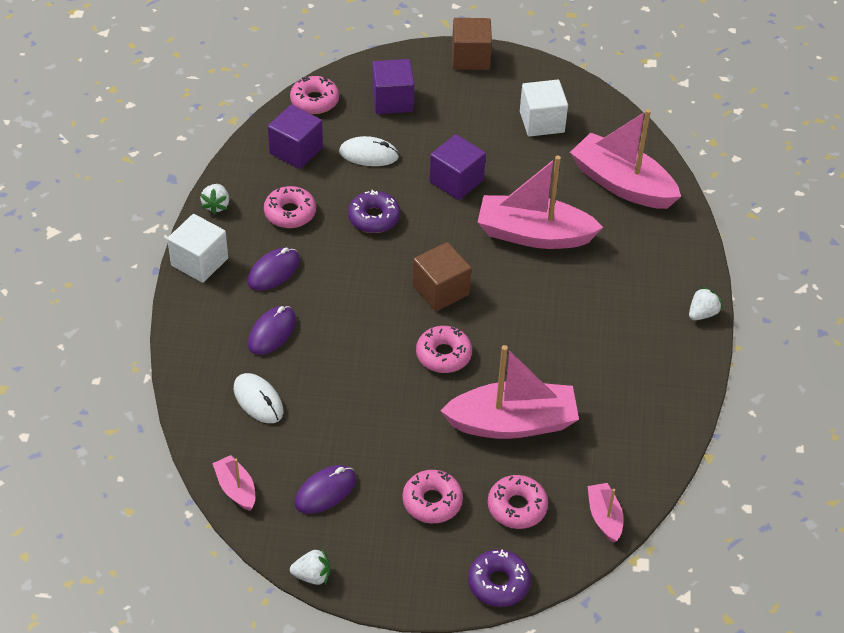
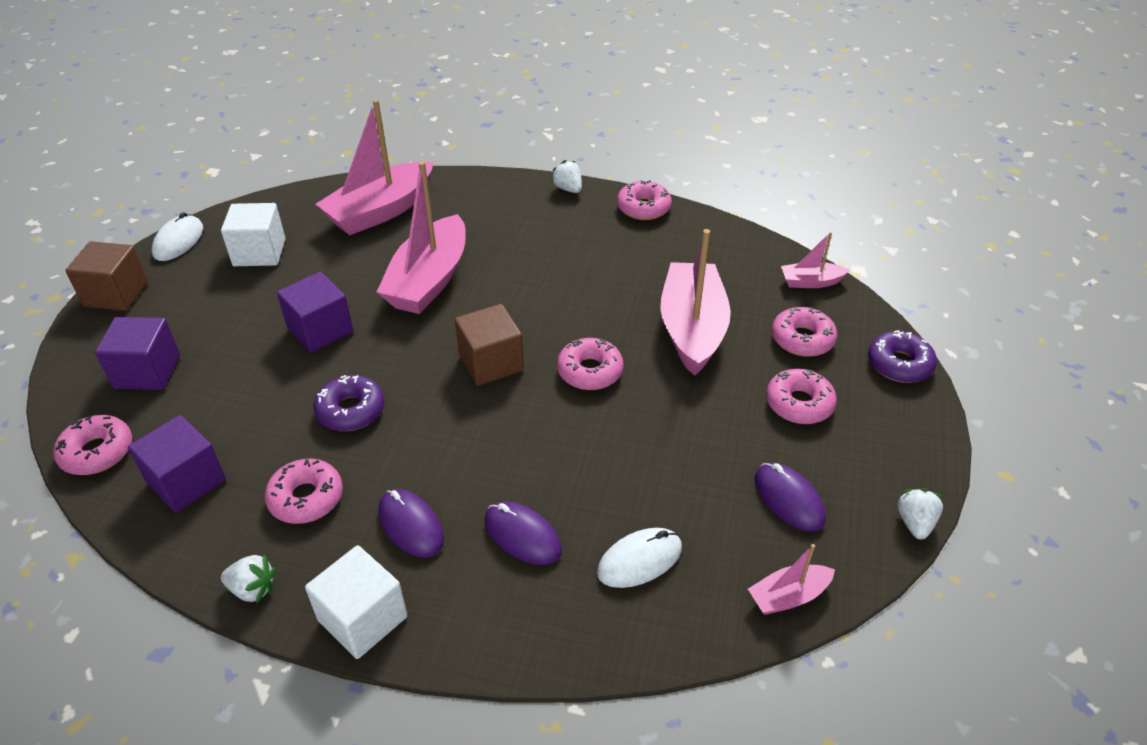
camera: 80 degrees left, 5 degrees down
(369, 154) = (234, 404): white mouse -> white mouse (178, 241)
(689, 376) = (643, 208): none -> pink donut

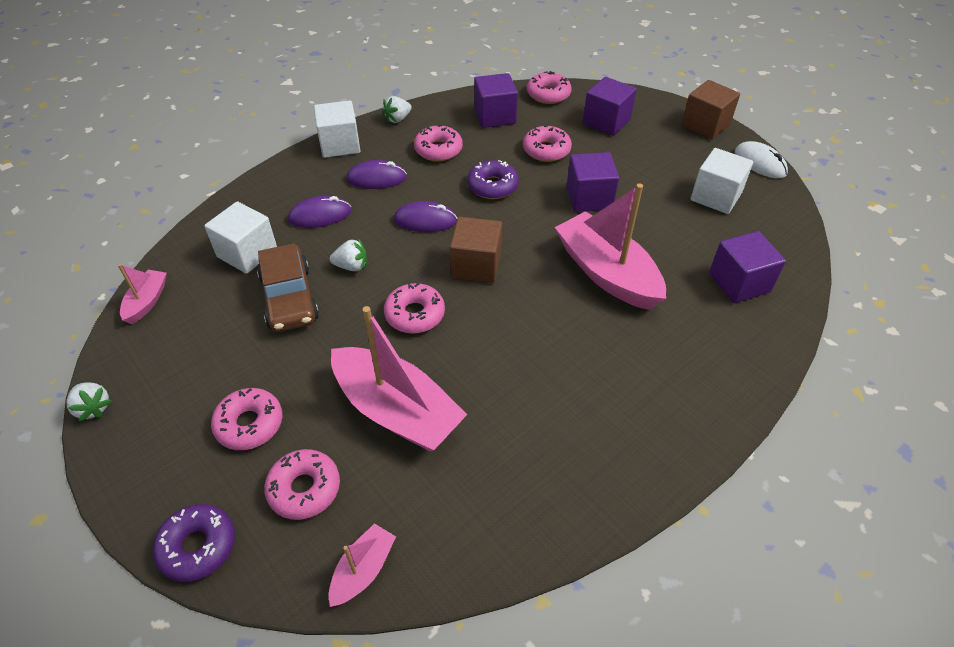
camera: 125 degrees right, 5 degrees up
(380, 211) = (739, 282): pink boat -> purple cube
(568, 189) = (697, 447): white strawberry -> white strawberry (351, 266)
(639, 560) = (247, 253): white mouse -> white cube
(643, 208) = (613, 498): pink donut -> pink donut (546, 150)
(659, 474) = (289, 297): none -> brown car
(789, 499) = (194, 351): purple mouse -> purple mouse (425, 220)

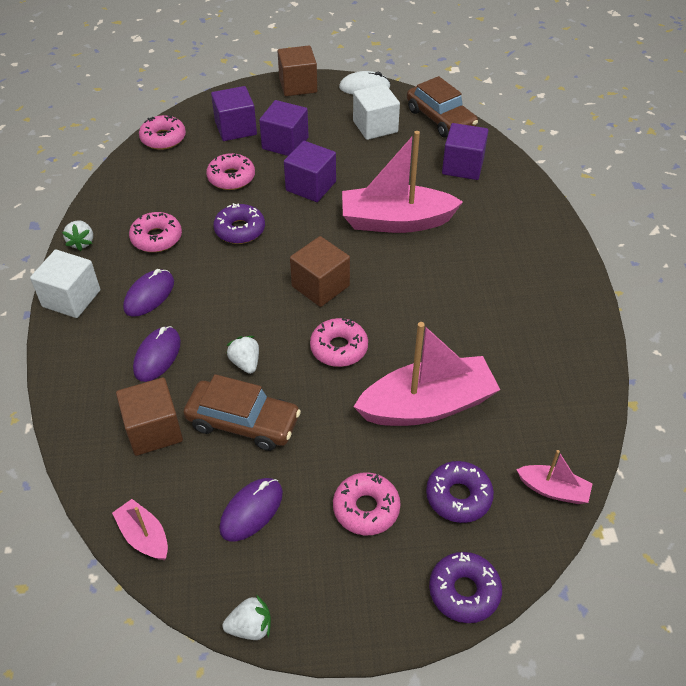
camera: 55 degrees left, 0 degrees up
(247, 253) = (154, 430): white cube -> brown cube
(304, 489) = (458, 496): pink donut -> purple donut
(351, 266) = (245, 363): white strawberry -> white strawberry turned 60 degrees counterclockwise
(363, 570) = (553, 490): pink boat -> pink boat turned 135 degrees clockwise
(425, 220) = (238, 290): purple mouse -> purple mouse (251, 511)
(495, 116) = (153, 182): purple cube -> purple cube (285, 143)
(786, 233) = (440, 119): none -> brown car

